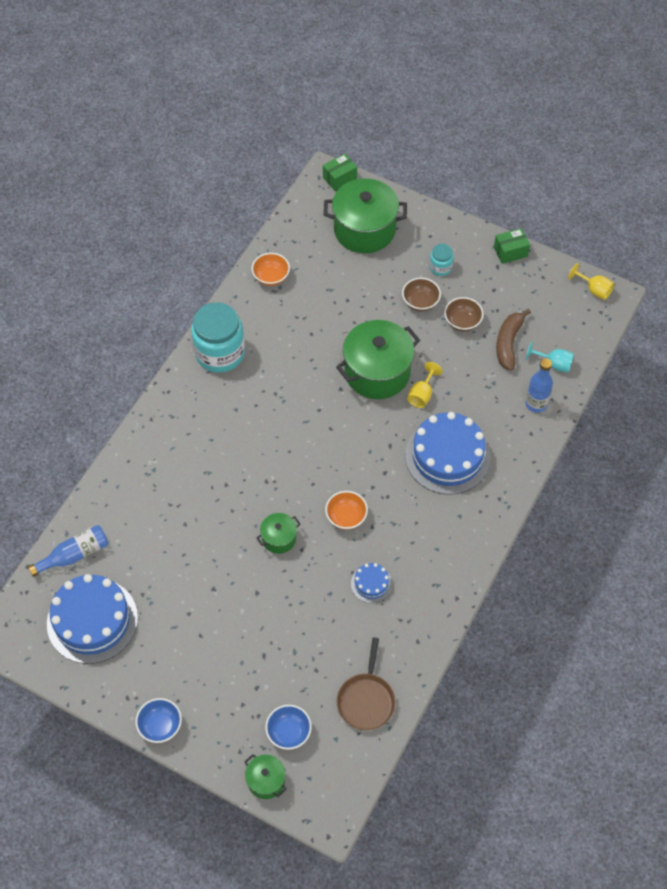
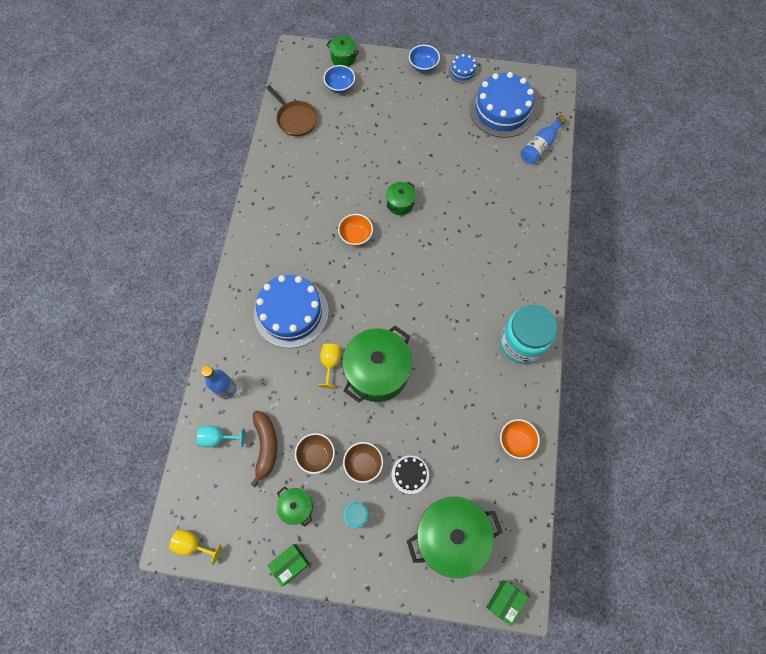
camera: 160 degrees right, 10 degrees up
(366, 700) = (296, 119): brown pan -> brown pan turned 150 degrees clockwise
(371, 584) = (319, 193): blue cake -> blue cake (463, 71)
(380, 282) = (410, 474): none -> black cake
(493, 289) = (296, 507): none -> green pot

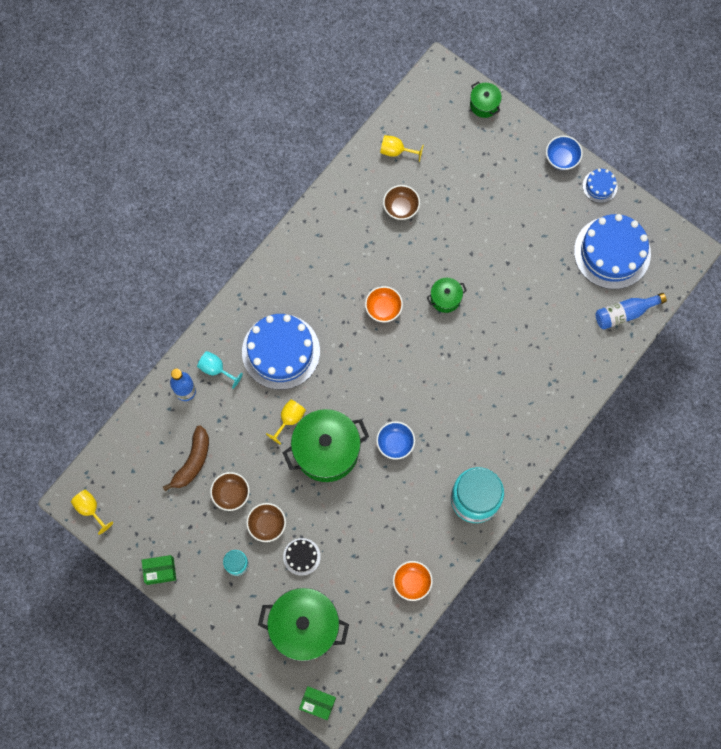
camera: 30 degrees right, 5 degrees up
(218, 438) = (156, 431): turquoise goblet -> turquoise goblet (216, 369)
(296, 119) = (396, 151): brown pan -> yellow goblet
(296, 507) = (190, 528): green pot -> none
(324, 156) = (401, 207): none -> brown bowl
(340, 87) = (461, 137): blue bowl -> blue bowl (395, 443)
(504, 601) = (317, 703): green box -> green box turned 45 degrees clockwise

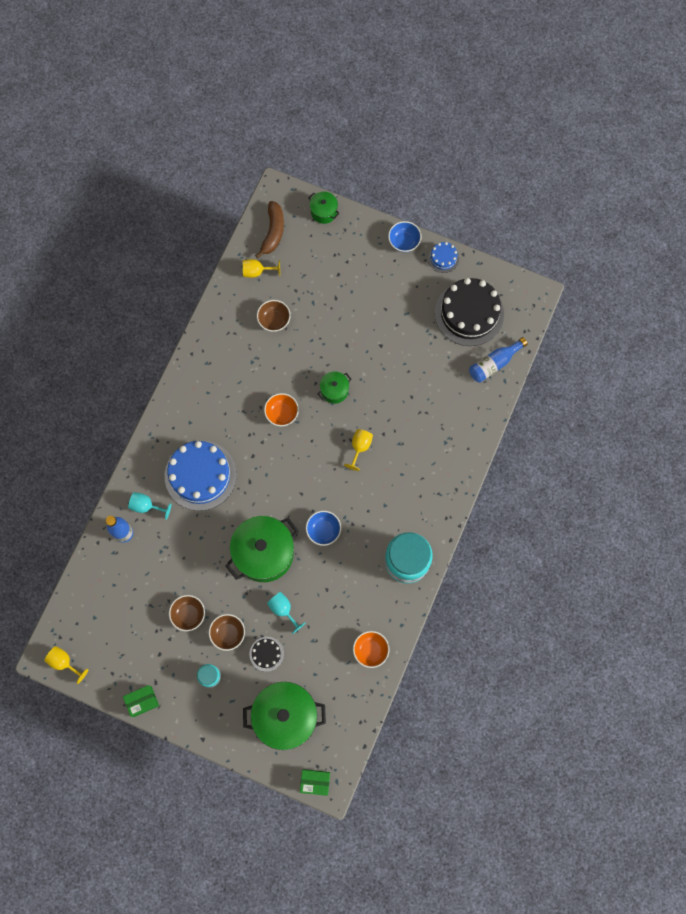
camera: 15 degrees left, 0 degrees up
(193, 461) = (146, 594): brown banana -> brown banana (273, 232)
(289, 419) = (224, 534): yellow goblet -> yellow goblet (360, 447)
(331, 515) = (283, 609): none -> turquoise goblet
(612, 252) = (469, 313): blue cake -> black cake

